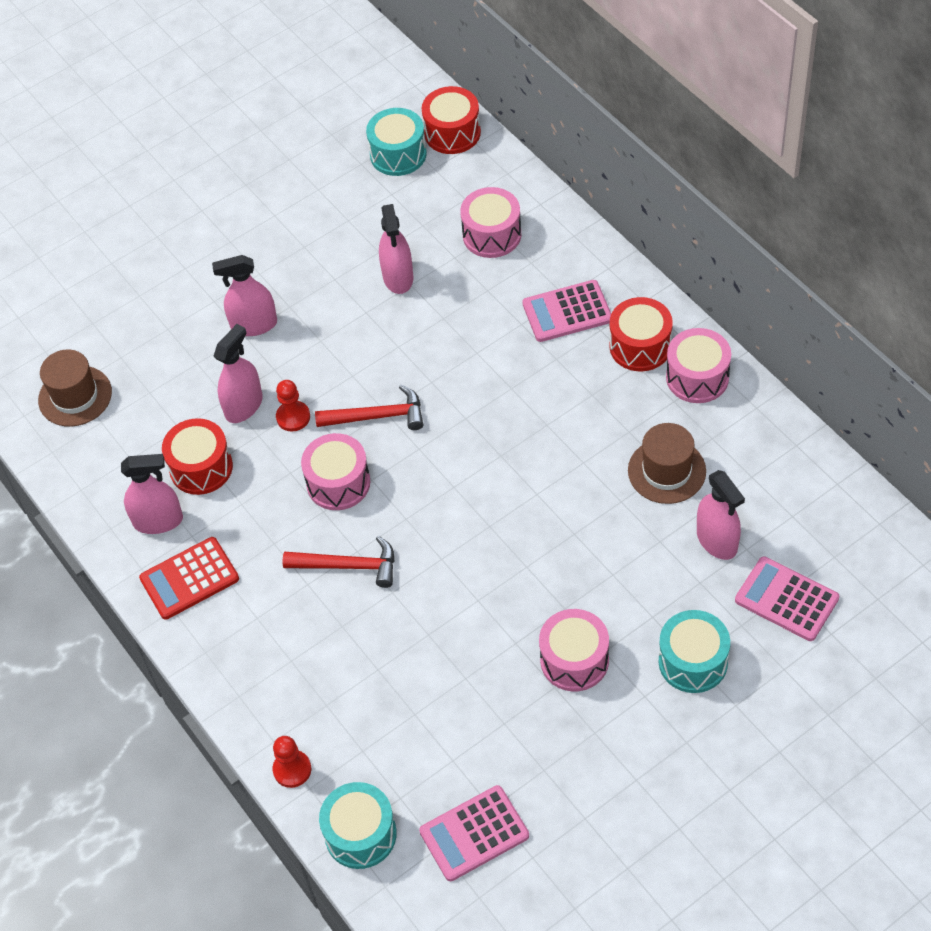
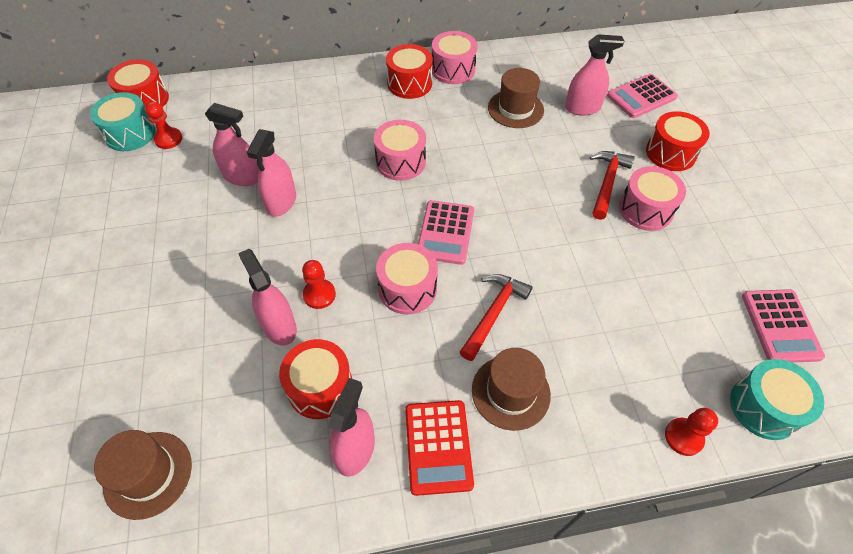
camera: 70 degrees left, 0 degrees up
(254, 325) = (201, 286): pink spray bottle -> pink spray bottle (281, 202)
(269, 613) = (510, 392): none -> brown hat
(377, 416) = (361, 239): red hammer -> red hammer (607, 183)
(410, 188) = (168, 139): none -> red pawn
(492, 235) = (254, 114): pink drum -> pink drum (400, 162)
(567, 312) = (353, 104): pink calculator -> pink calculator (445, 232)
(693, 661) = (670, 153): turquoise drum -> red drum

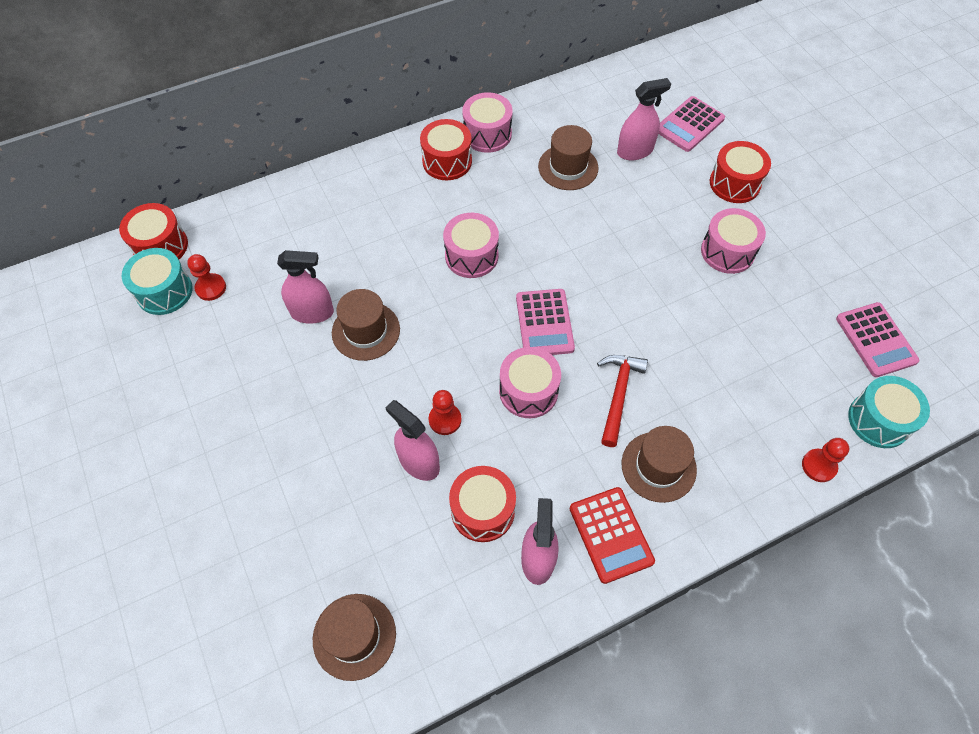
camera: 15 degrees left, 5 degrees up
(281, 202) = (366, 331): pink spray bottle -> brown hat
(607, 183) = (683, 231): red hammer -> none

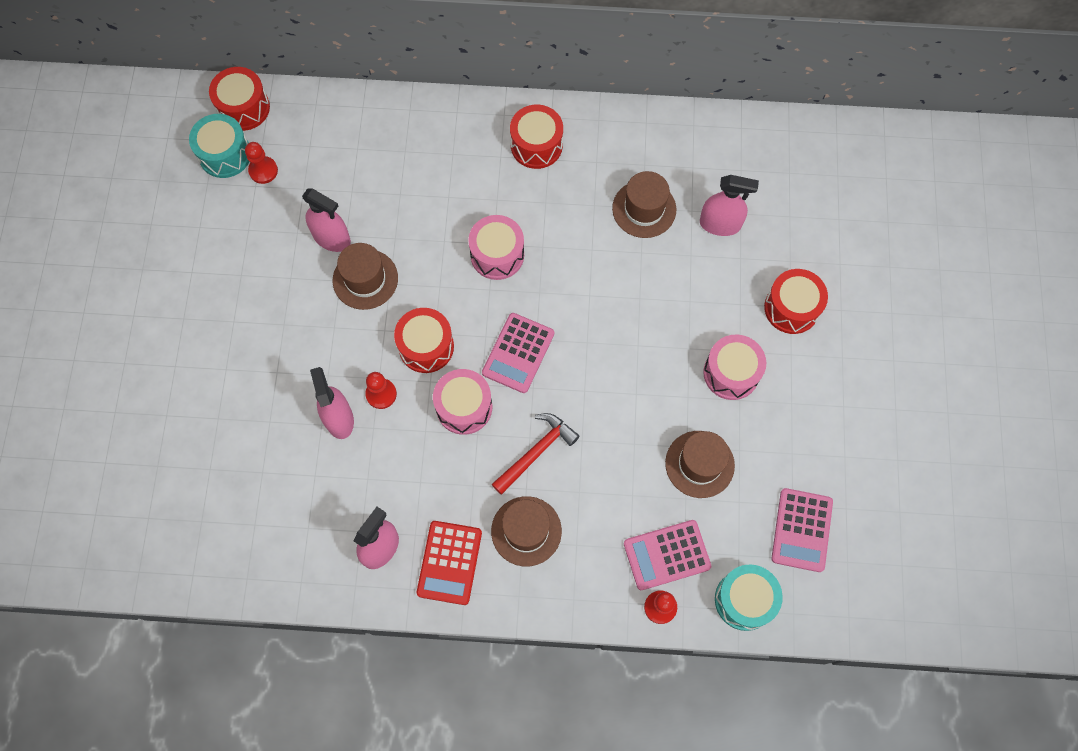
camera: 30 degrees right, 10 degrees up
(354, 636) = (212, 526): brown hat -> brown hat (699, 464)
(483, 510) = (363, 486): red drum -> red drum (426, 346)
(487, 134) = (592, 134): pink drum -> none
(689, 124) = (795, 222): pink calculator -> pink calculator (667, 555)

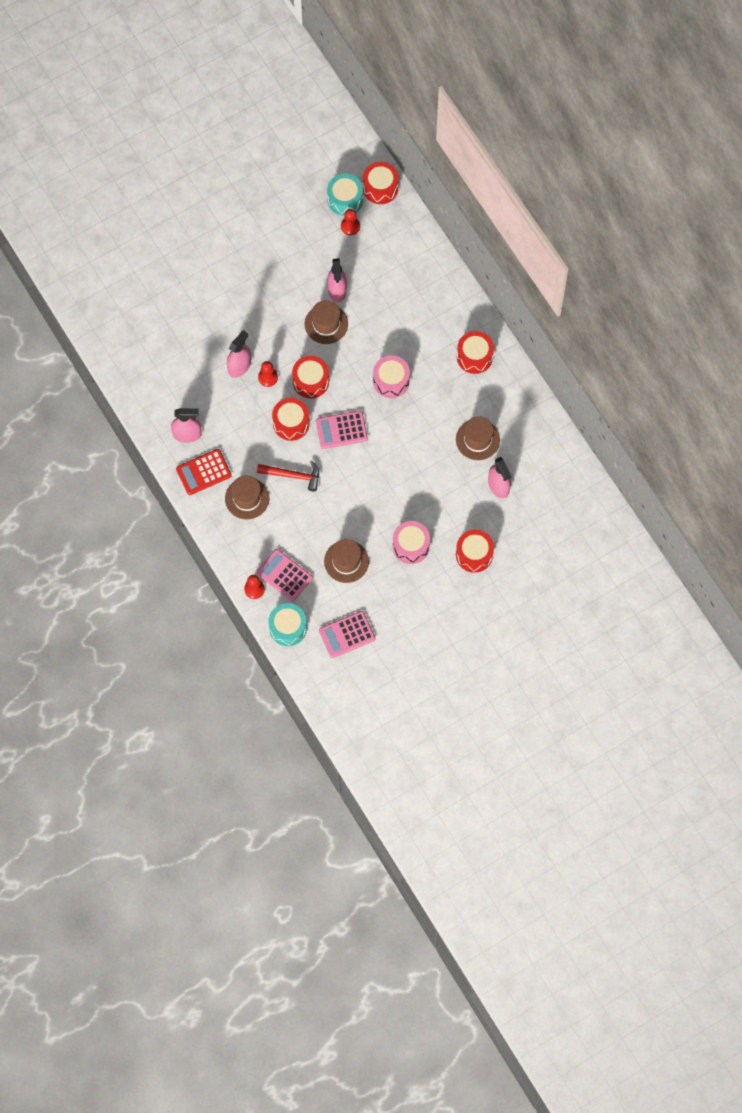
camera: 55 degrees right, 0 degrees up
(464, 407) = (291, 423): pink drum -> red drum

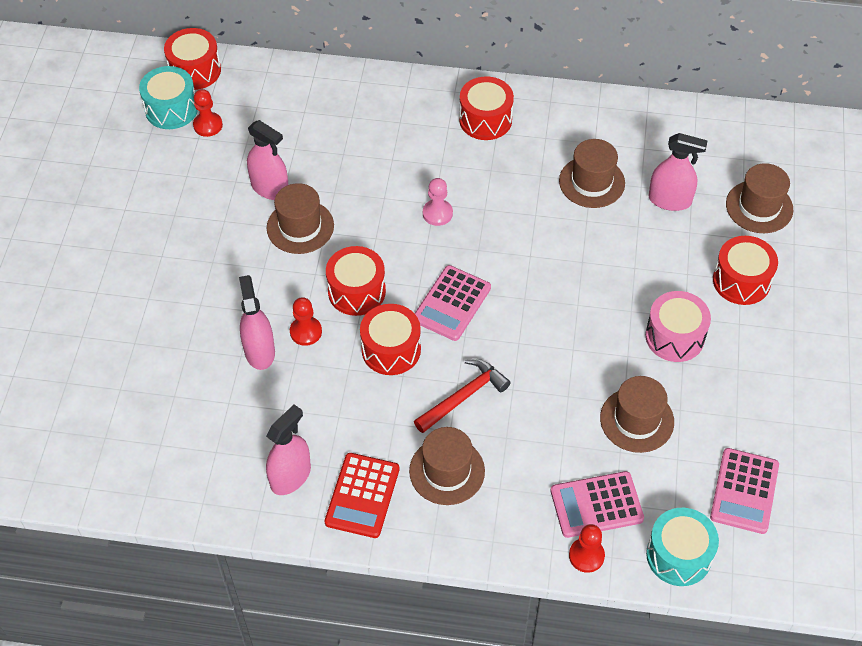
camera: 50 degrees left, 15 degrees down
(391, 381) = (437, 213): pink drum -> pink pawn
(533, 532) = (759, 207): none -> brown hat

